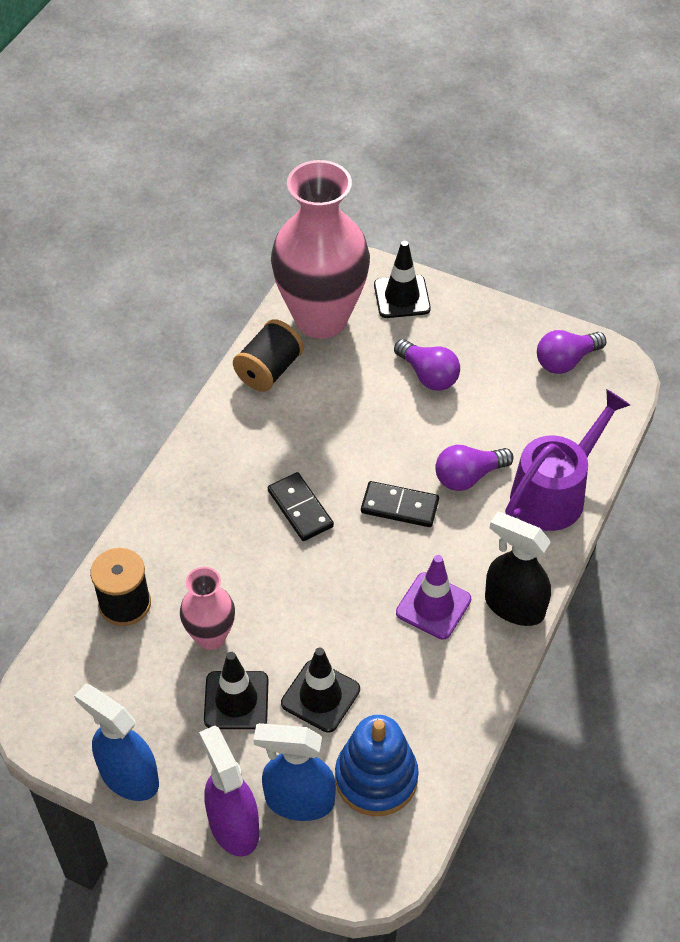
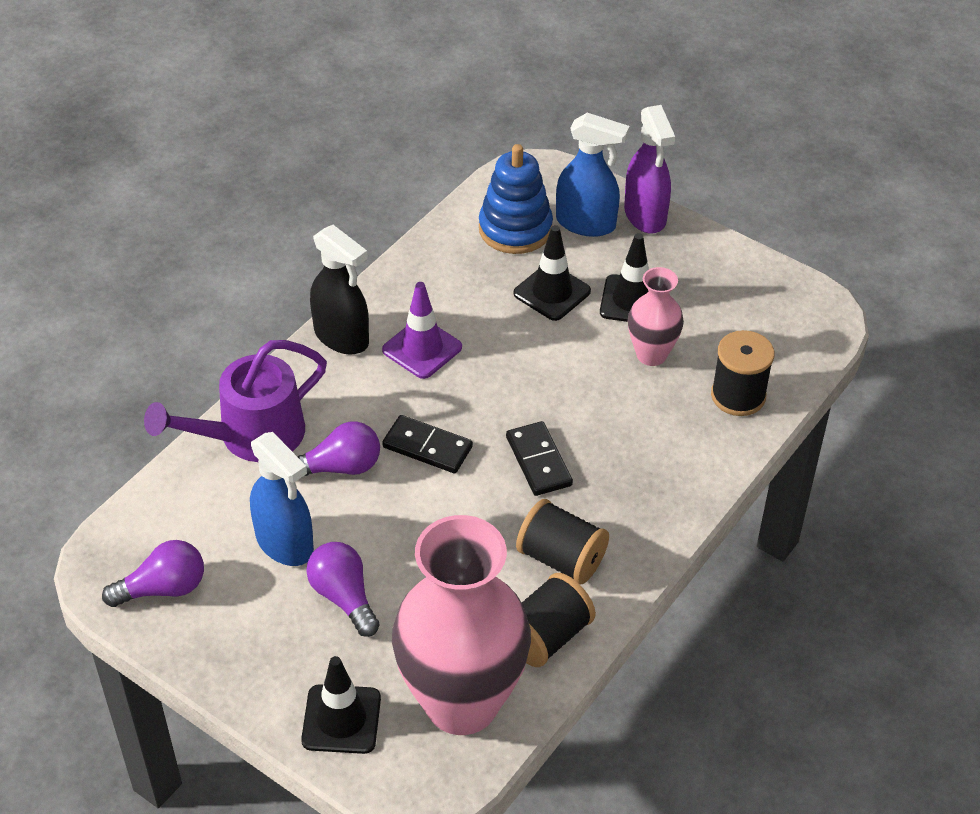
camera: 170 degrees left, 5 degrees down
(128, 776) = (735, 259): blue spray bottle -> blue spray bottle (285, 544)
(267, 429) = (561, 559): none -> black spool

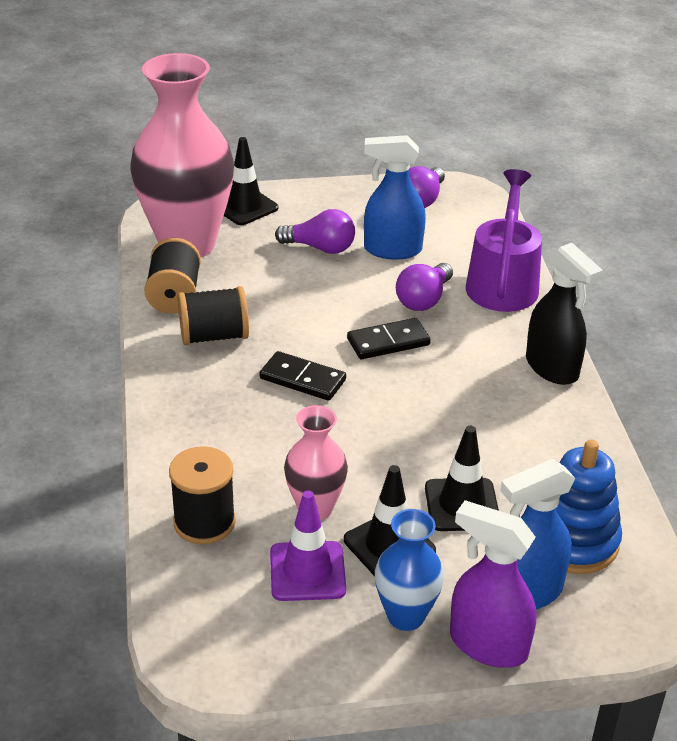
camera: 135 degrees right, 10 degrees down
(342, 337) = (552, 368): black spray bottle -> black spray bottle turned 120 degrees counterclockwise
(422, 349) = (488, 397): purple traffic cone -> purple traffic cone (307, 571)
(673, 258) = (405, 616): none -> blue vase

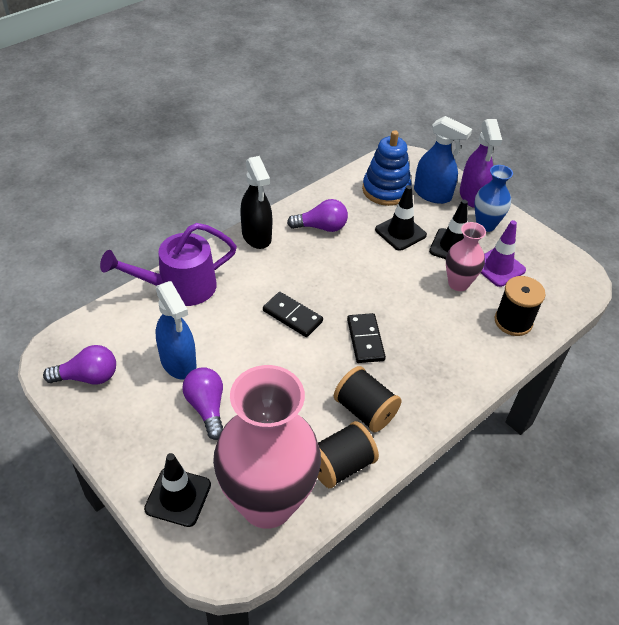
camera: 125 degrees left, 10 degrees up
(424, 300) = (231, 318): purple light bulb -> purple light bulb (321, 227)
(552, 368) = (256, 236): black spray bottle -> black spray bottle turned 135 degrees clockwise

